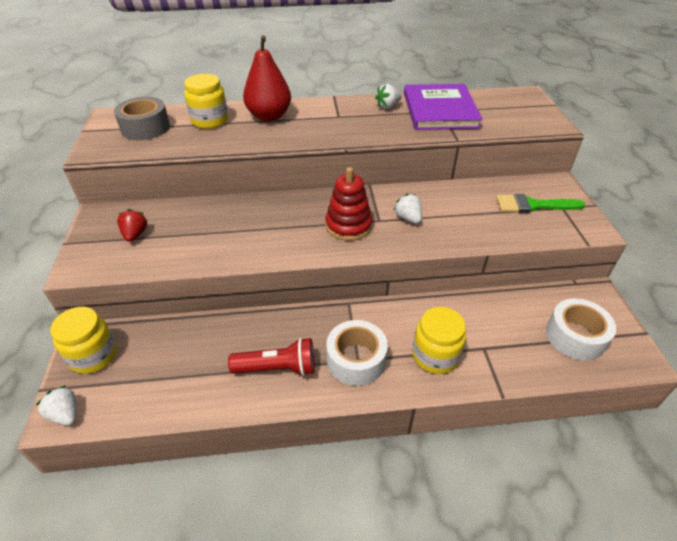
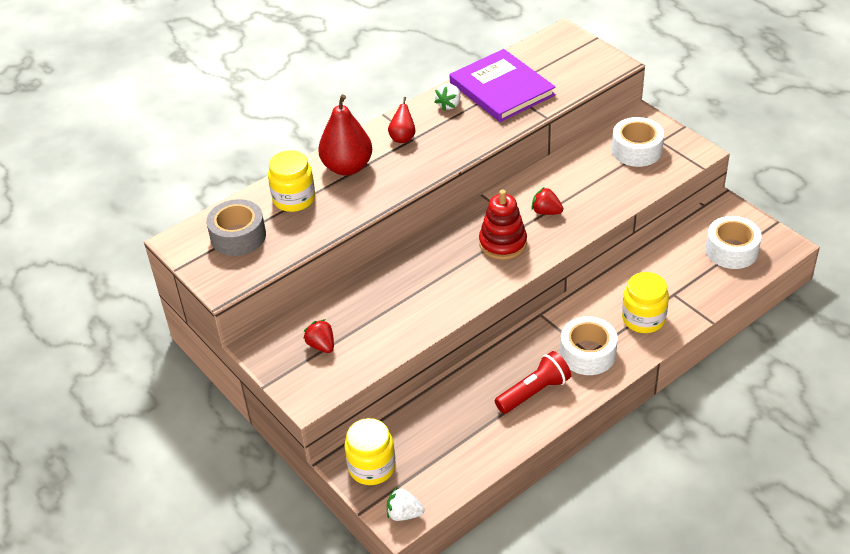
camera: 30 degrees left, 0 degrees up
(329, 113) = (403, 138): none -> red pear
(408, 218) = (546, 212): white strawberry -> red strawberry
(533, 205) = (636, 150): green brush -> white tape

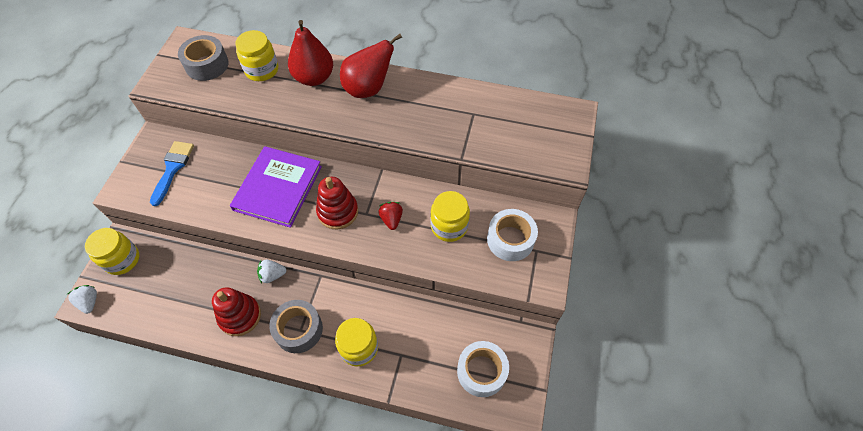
camera: 50 degrees right, 15 degrees up
(321, 345) = (173, 168): red strawberry -> blue brush
(403, 138) = (368, 89): red pear -> red pear, size x1.90
(449, 105) = (427, 93): white strawberry -> white strawberry (272, 275)
(502, 89) = (472, 112): purple book -> purple book (278, 188)
(534, 392) = (240, 316): red flashlight -> red stacking toy
(587, 353) = (298, 329): white tape -> grey tape
(588, 179) = (449, 226): none -> yellow jar

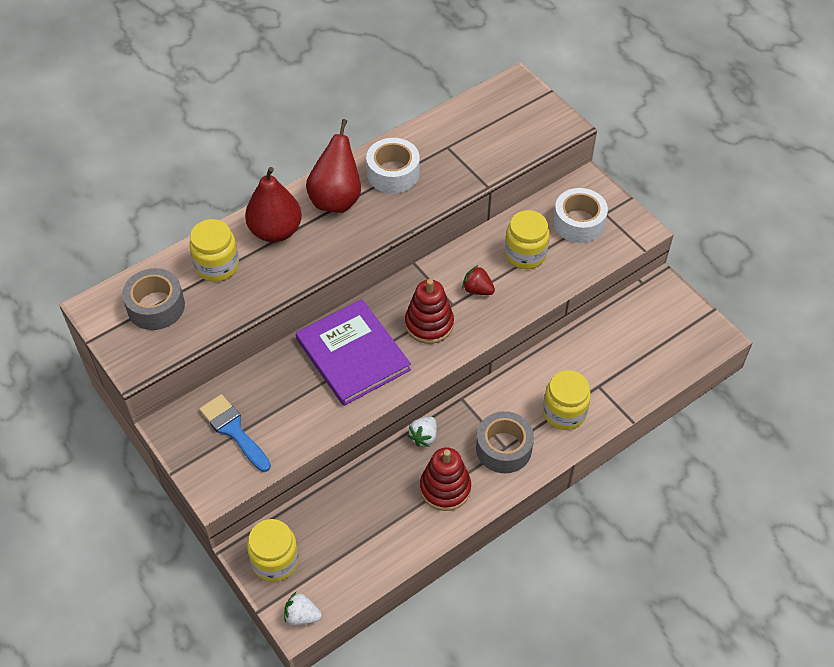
camera: 50 degrees left, 5 degrees down
(481, 371) = (663, 339): white tape -> white tape (393, 173)

